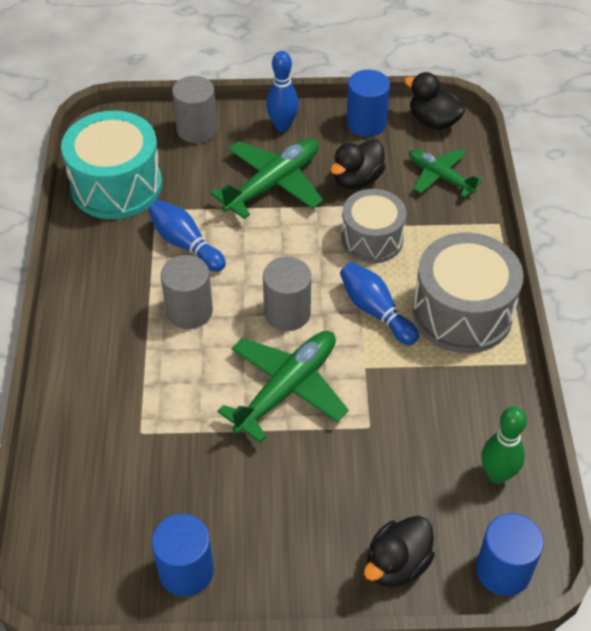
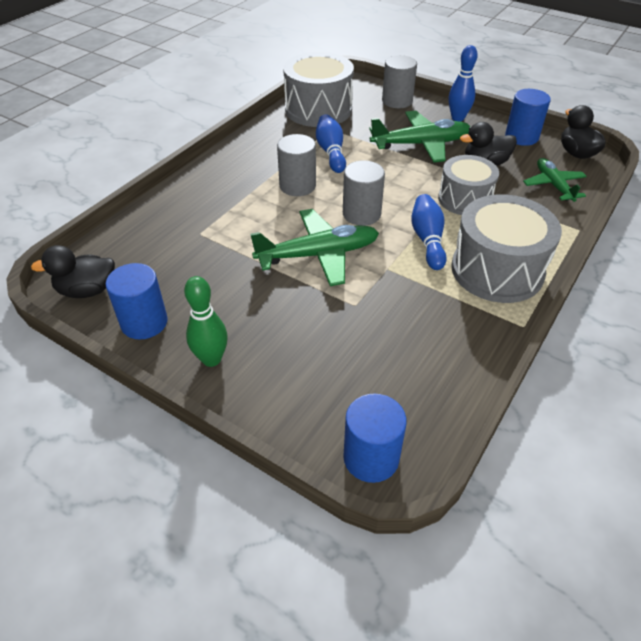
camera: 35 degrees right, 5 degrees down
(116, 185) = (318, 109): turquoise drum -> grey drum
(397, 564) = (289, 402): black duck -> black duck (87, 290)
(497, 474) = (429, 388): green bowling pin -> green bowling pin (211, 359)

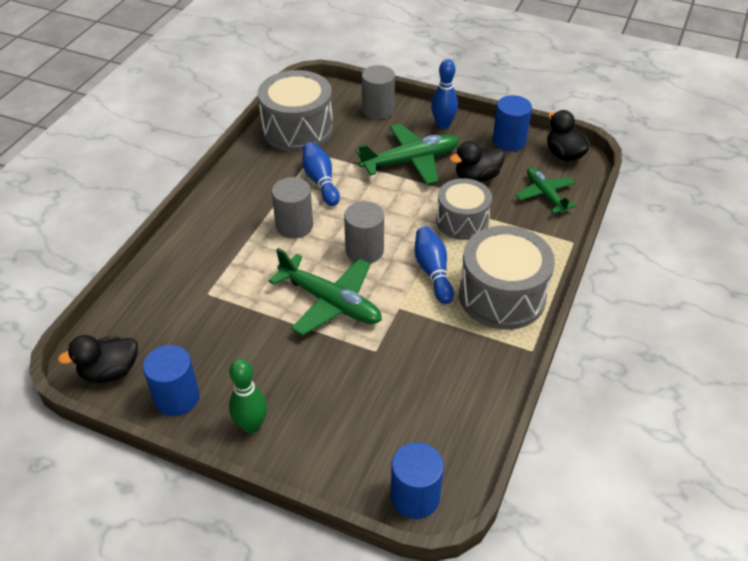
camera: 10 degrees left, 0 degrees up
(318, 255) = (330, 302): green plane -> green plane turned 60 degrees clockwise

